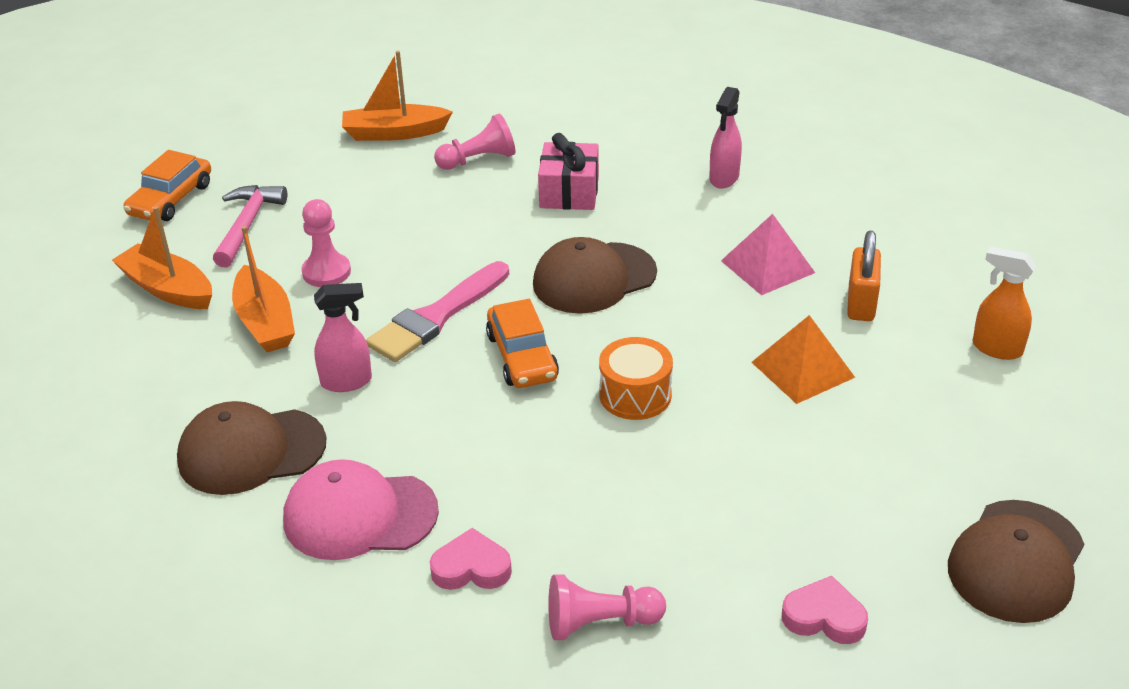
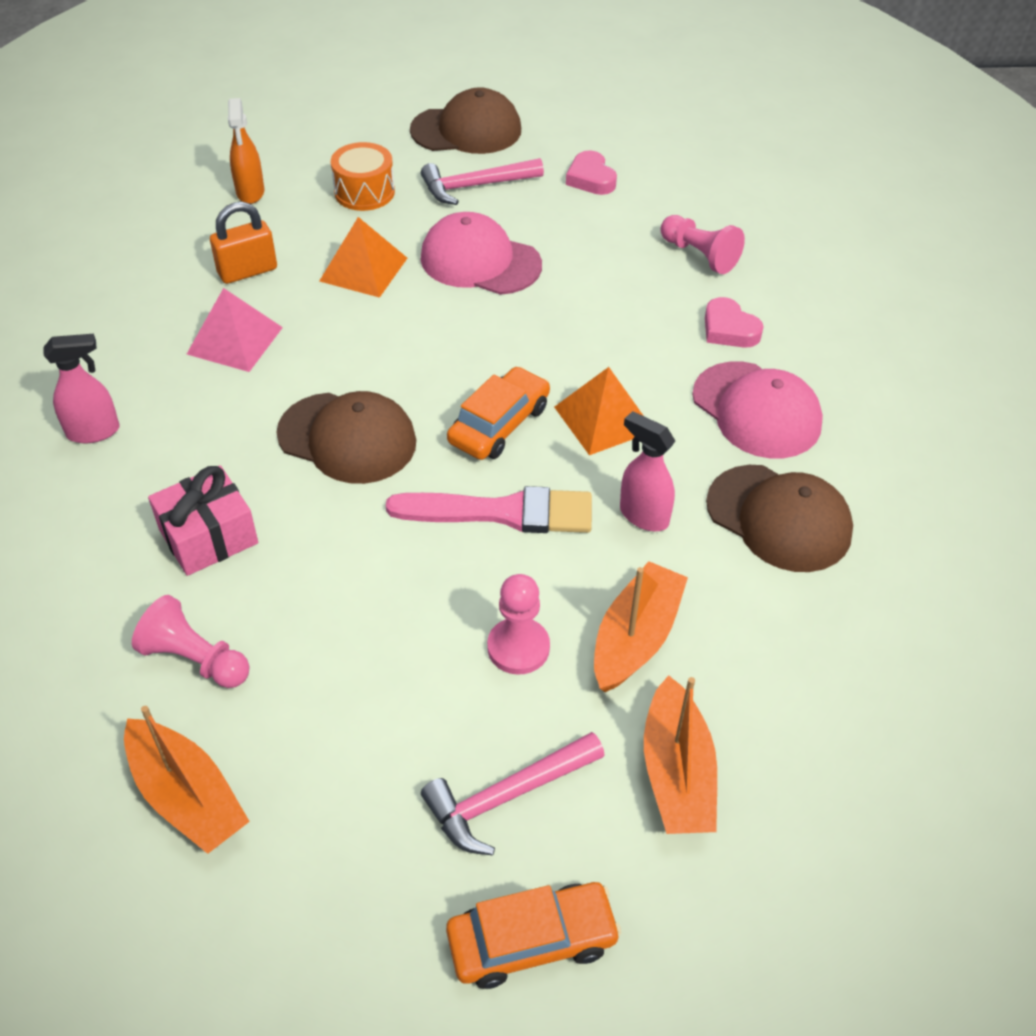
camera: 130 degrees left, 10 degrees up
(461, 416) = (604, 419): none -> orange pyramid
(635, 395) = (479, 338): orange drum -> orange drum (364, 192)
(746, 448) = (480, 261): none -> pink cap
(885, 510) = (475, 186): none -> pink hammer

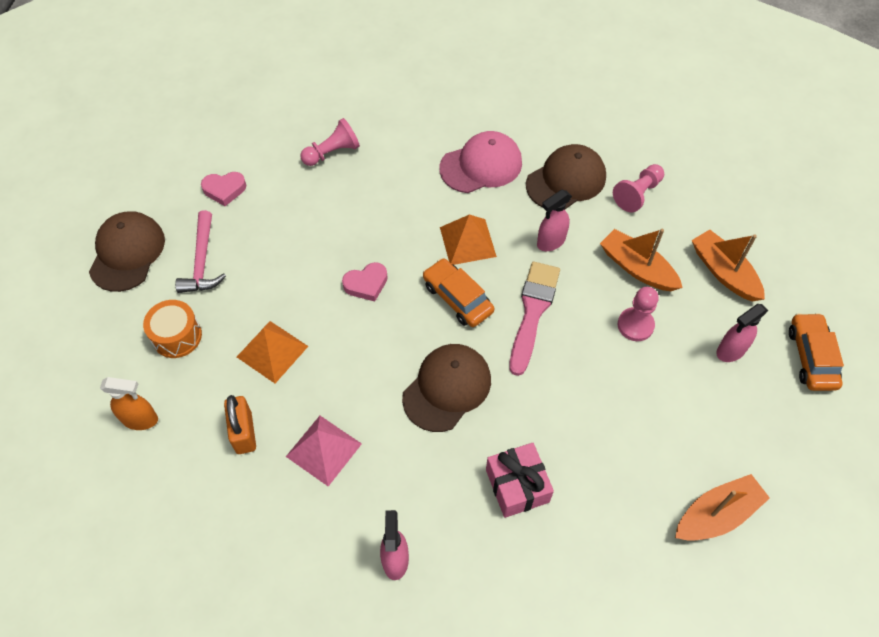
camera: 75 degrees left, 10 degrees up
(195, 659) = (618, 502): pink pawn -> pink pawn (637, 194)
(480, 261) = (291, 276): pink cap -> none
(507, 797) = (730, 351): pink hammer -> pink spray bottle
(677, 773) = (723, 272): orange boat -> orange boat turned 135 degrees counterclockwise
(729, 329) = (408, 158): pink heart -> pink heart (366, 284)

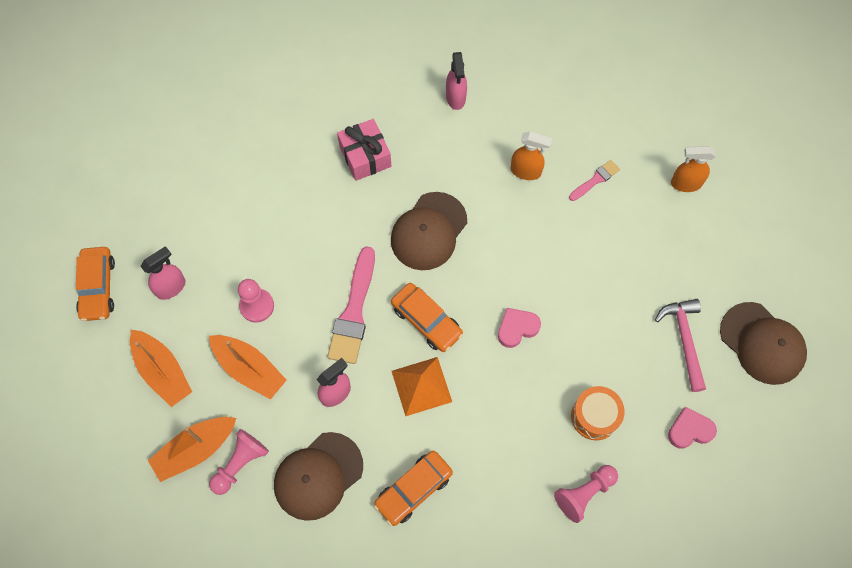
camera: 175 degrees right, 10 degrees up
(127, 253) = (762, 343): brown cap -> brown cap turned 45 degrees counterclockwise
(177, 336) = (681, 260): orange drum -> orange drum (594, 416)
(244, 432) = (595, 180): orange padlock -> pink brush
(272, 351) = (590, 252): orange pyramid -> none
(323, 450) = (526, 171): pink pyramid -> orange spray bottle
(481, 165) = (413, 489): pink cap -> orange car
(716, 514) = (207, 147): orange boat -> orange boat (195, 450)

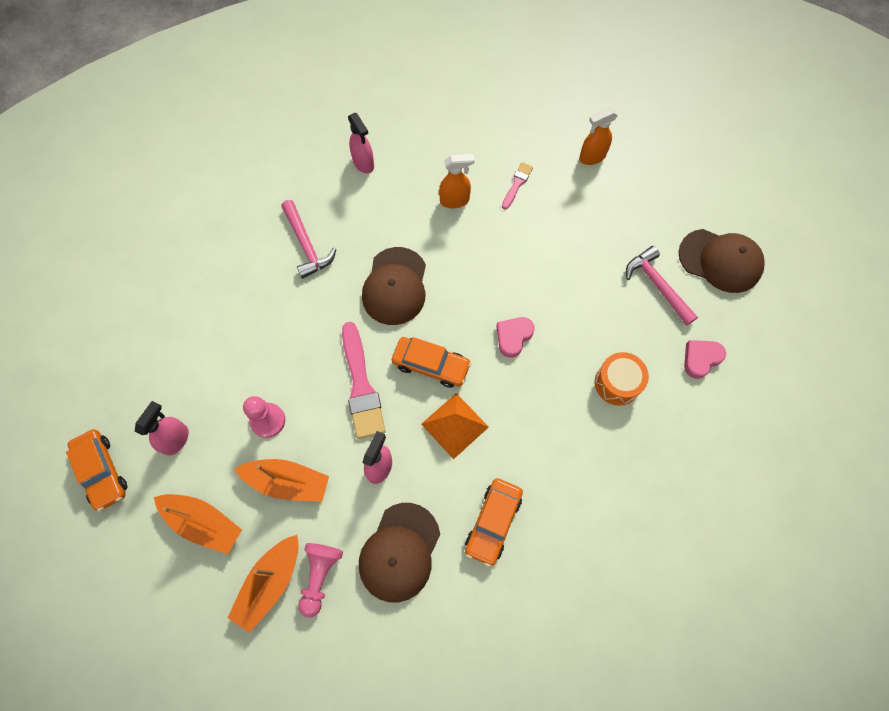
camera: 25 degrees left, 0 degrees up
(365, 156) = (306, 245): pink gift -> pink hammer
(584, 493) = (642, 454): pink pawn -> none

